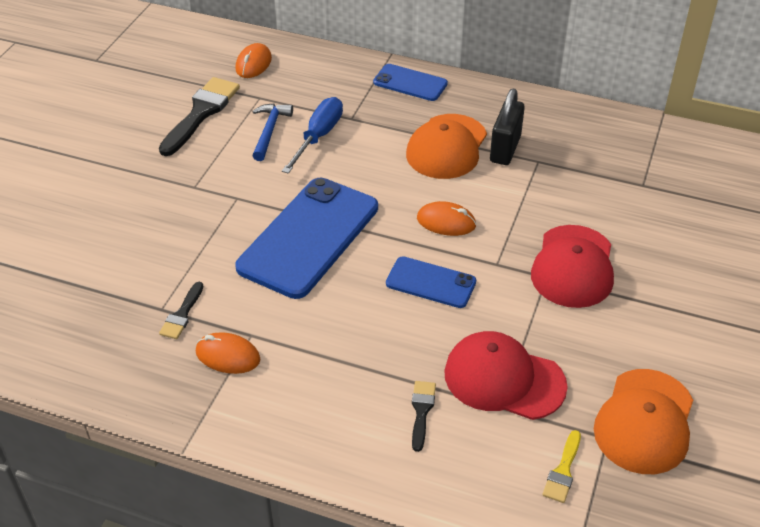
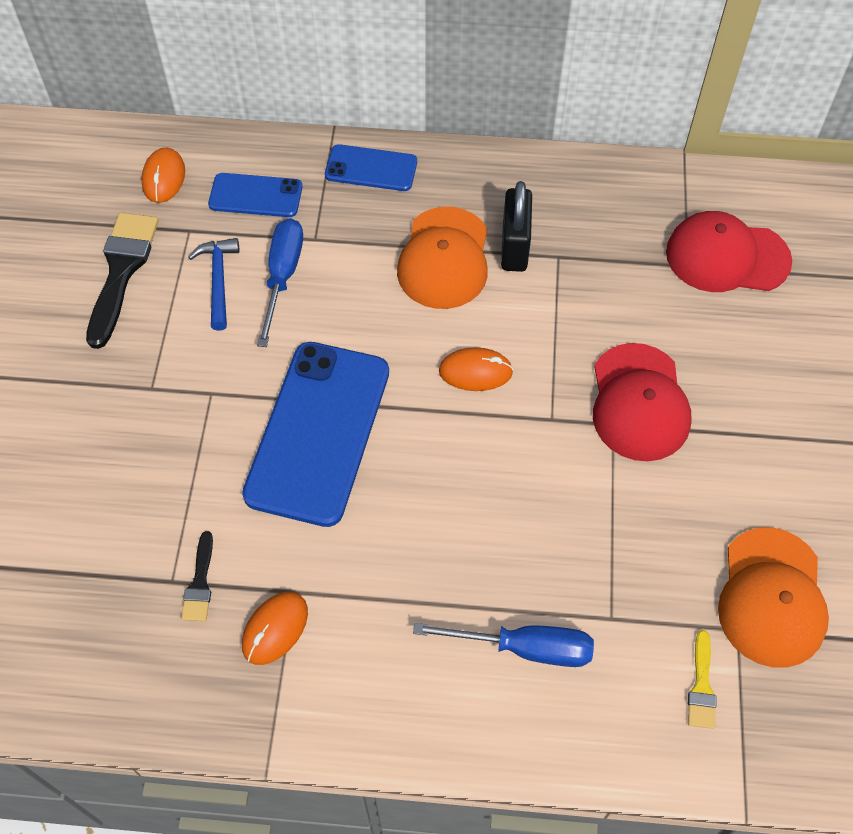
camera: 15 degrees left, 15 degrees up
(227, 356) = (275, 629): orange mouse -> orange mouse turned 60 degrees counterclockwise
(421, 411) = (524, 648): black brush -> blue screwdriver
(431, 282) = (483, 464): blue phone -> blue phone (255, 196)
(504, 379) = (604, 580): red cap -> red cap (727, 256)

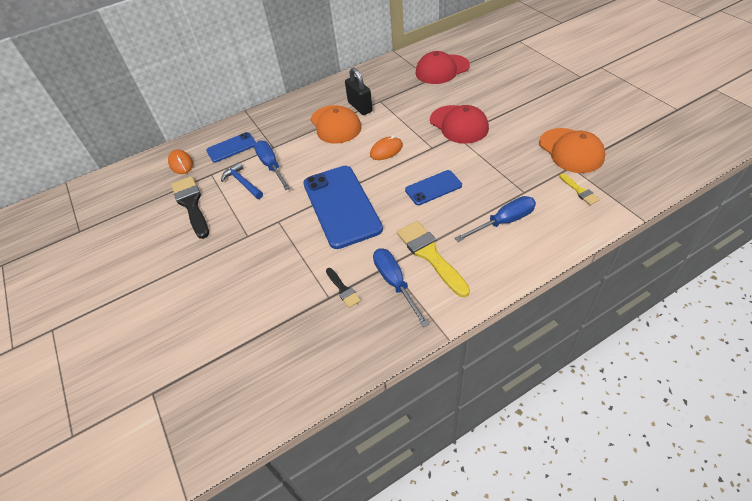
camera: 30 degrees left, 10 degrees down
(275, 629) = (395, 283): orange mouse -> blue screwdriver
(364, 620) = (430, 255): none -> yellow brush
(371, 168) = (275, 114): blue phone -> blue phone (433, 188)

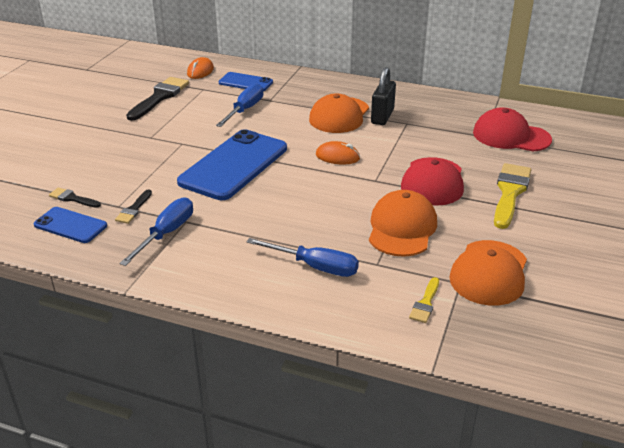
camera: 45 degrees right, 15 degrees down
(242, 183) = (209, 107): blue hammer -> none
(287, 323) = (73, 198): none -> black brush
(430, 255) = (221, 239): yellow brush -> yellow brush (510, 193)
(433, 188) = (316, 204): blue phone -> blue phone (70, 225)
(496, 162) = (402, 228): none -> orange cap

